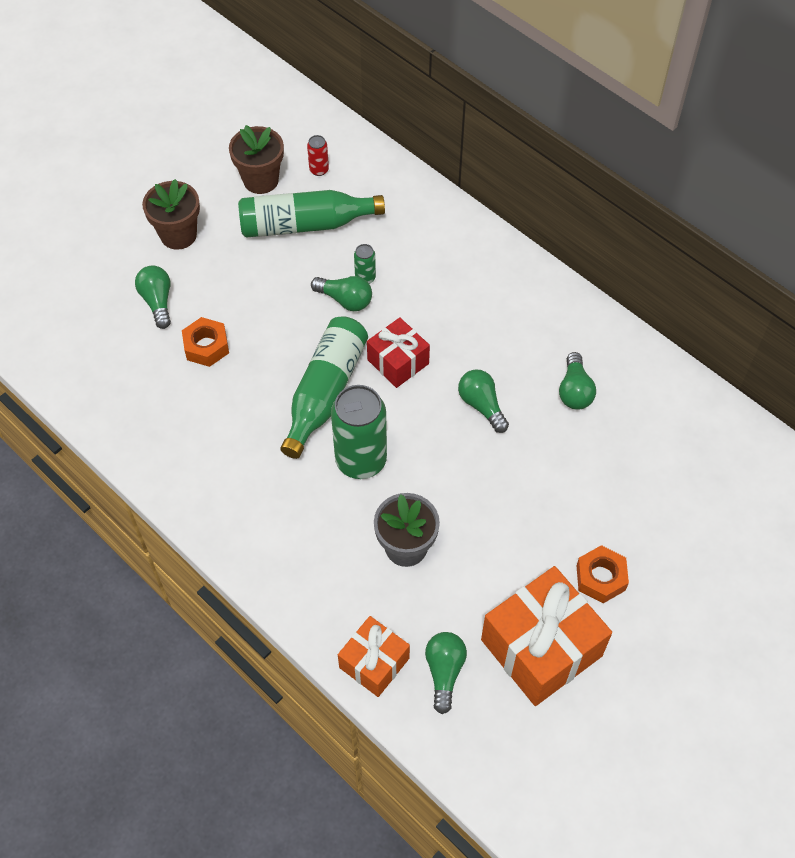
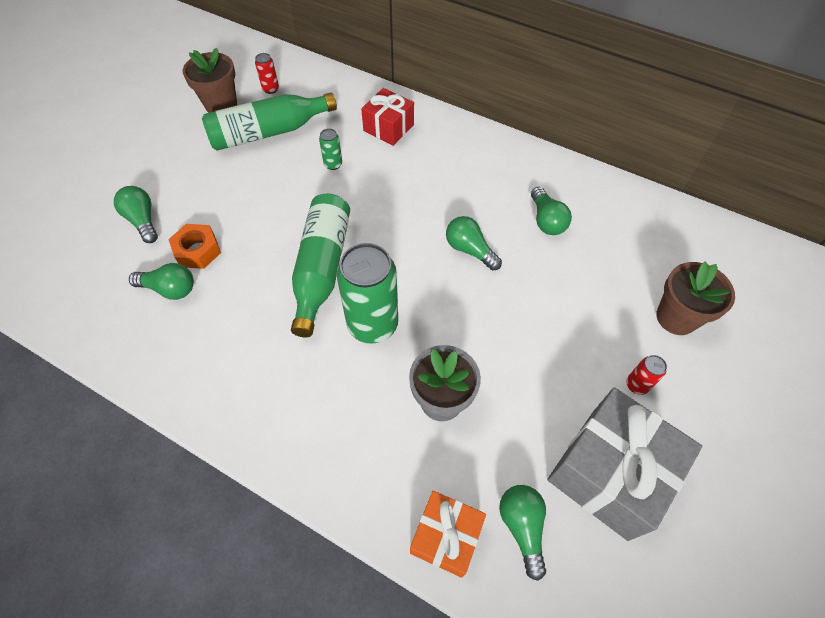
camera: 15 degrees left, 0 degrees up
(178, 235) = (154, 161): brown flower pot -> brown flower pot (676, 317)
(345, 300) = (320, 185): green light bulb -> green light bulb (170, 289)
(398, 362) = (382, 228): red gift -> red gift (388, 128)
(541, 648) = (609, 473): orange gift -> grey gift
(600, 578) = (636, 385): orange nut -> red can

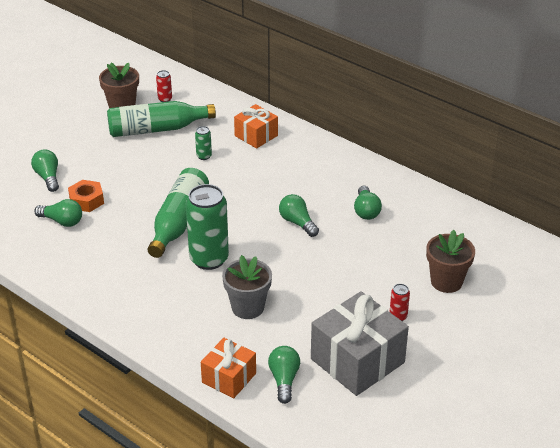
camera: 10 degrees right, 20 degrees down
(388, 128) = (256, 136): red gift -> orange gift

